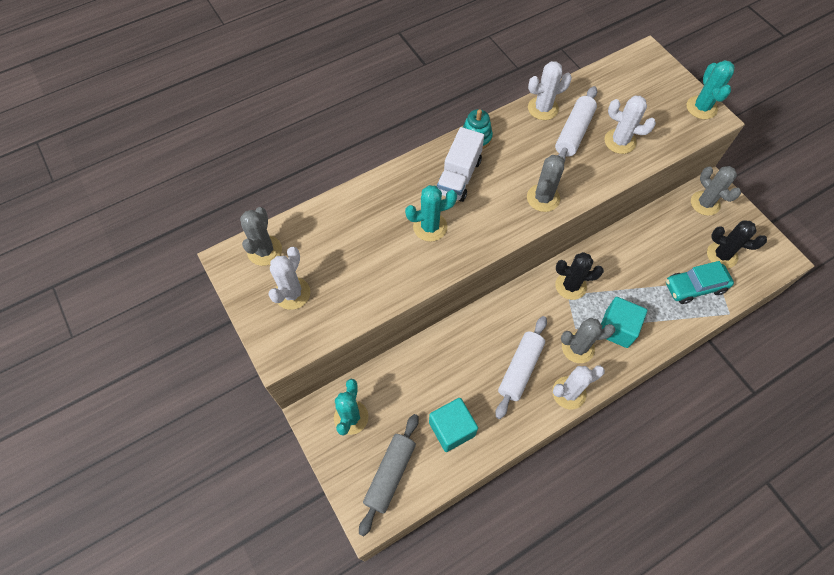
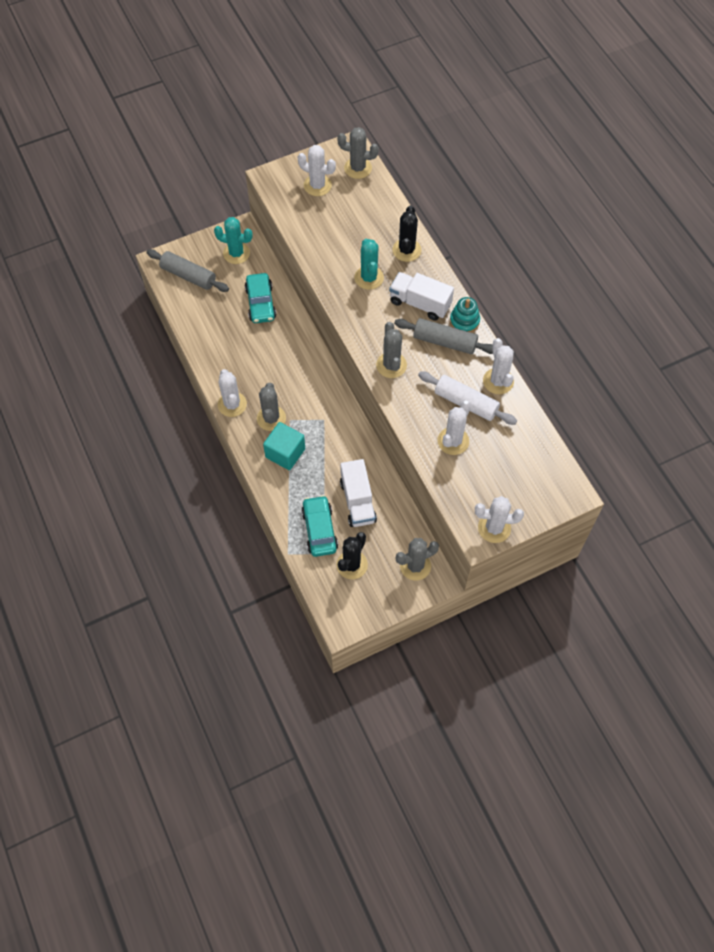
camera: 95 degrees right, 0 degrees up
(424, 378) = (261, 303): none -> turquoise car
(452, 429) = (216, 318): turquoise cube -> none
(504, 153) = (444, 342): none -> grey rolling pin
(520, 369) = (258, 371): white rolling pin -> none
(543, 198) = (391, 365): grey cactus -> grey cactus turned 45 degrees clockwise
(570, 286) = (332, 423): black cactus -> black cactus (406, 250)
(653, 255) = (358, 501): none -> white truck
(701, 107) = (494, 528): turquoise cactus -> white cactus

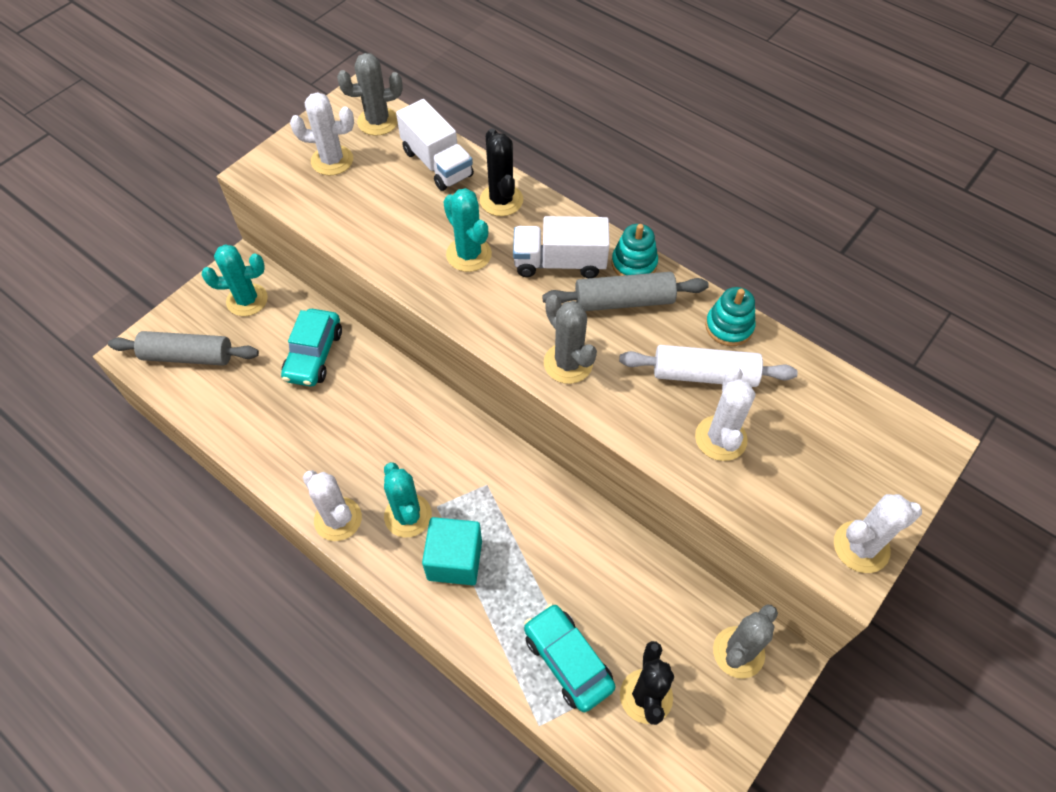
camera: 25 degrees left, 5 degrees down
(261, 303) = (314, 355): turquoise car -> turquoise car turned 45 degrees clockwise
(271, 418) = (408, 515): grey cactus -> turquoise cactus
(358, 501) = (600, 588): white truck -> white truck (437, 163)
(498, 381) = (729, 327): white cactus -> turquoise stacking toy

